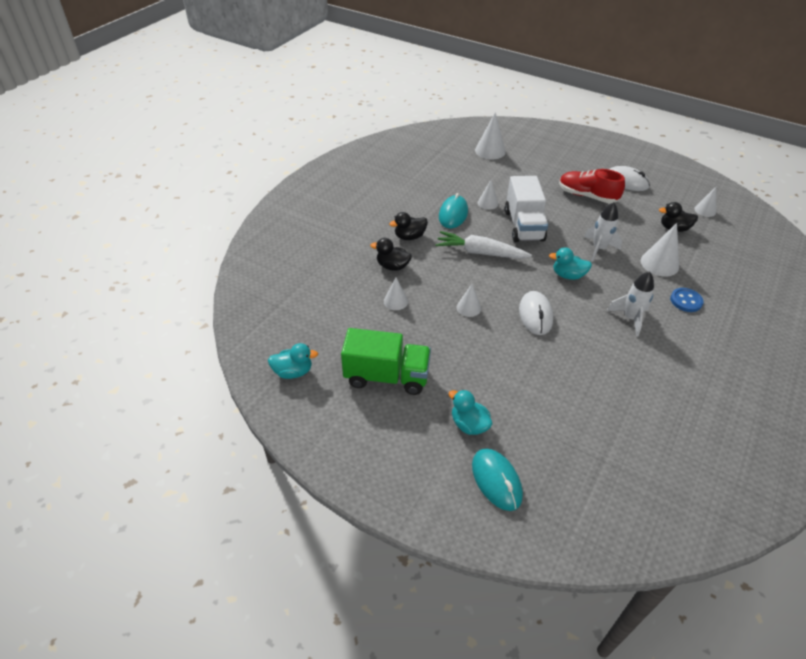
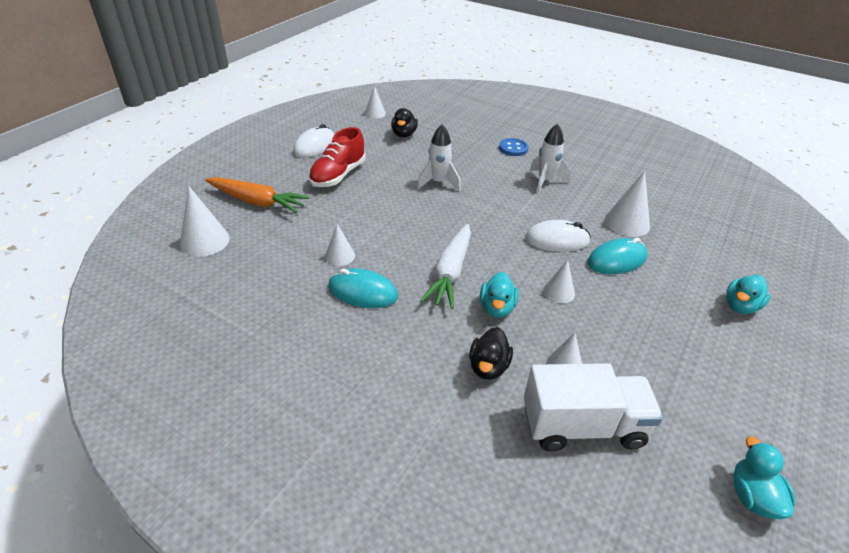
camera: 90 degrees left, 5 degrees down
(387, 376) = (707, 377): green truck -> none
(409, 237) = (415, 344): black duck -> none
(496, 480) = (796, 292): turquoise mouse -> turquoise mouse (616, 260)
(524, 226) = (394, 230): white truck -> white truck (582, 426)
(538, 164) = (257, 202): none -> orange carrot
(568, 275) = (486, 209): turquoise duck -> turquoise duck (497, 308)
(659, 263) = (460, 152): white cone -> white cone (627, 223)

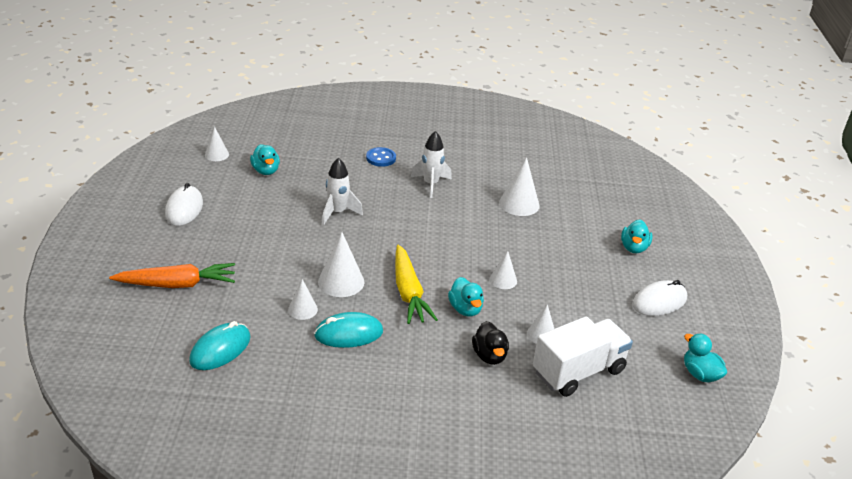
camera: 30 degrees left, 5 degrees down
(204, 241) = (160, 338): white cone -> white cone (341, 282)
(338, 175) = (235, 233): red shoe -> none
(404, 134) = (266, 171): black duck -> turquoise duck
(450, 272) = (408, 292): white carrot -> yellow carrot
(557, 240) = (474, 236): white mouse -> white mouse (659, 302)
(616, 260) = (530, 239): turquoise mouse -> turquoise mouse (220, 349)

